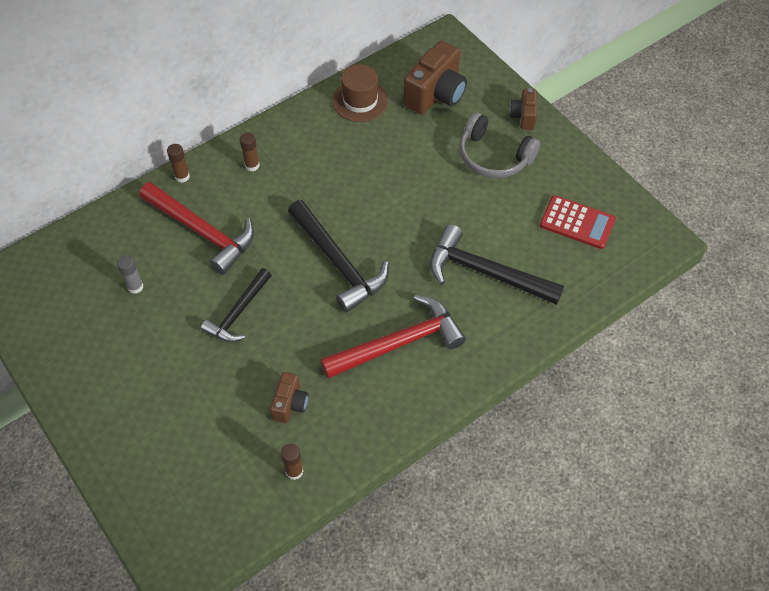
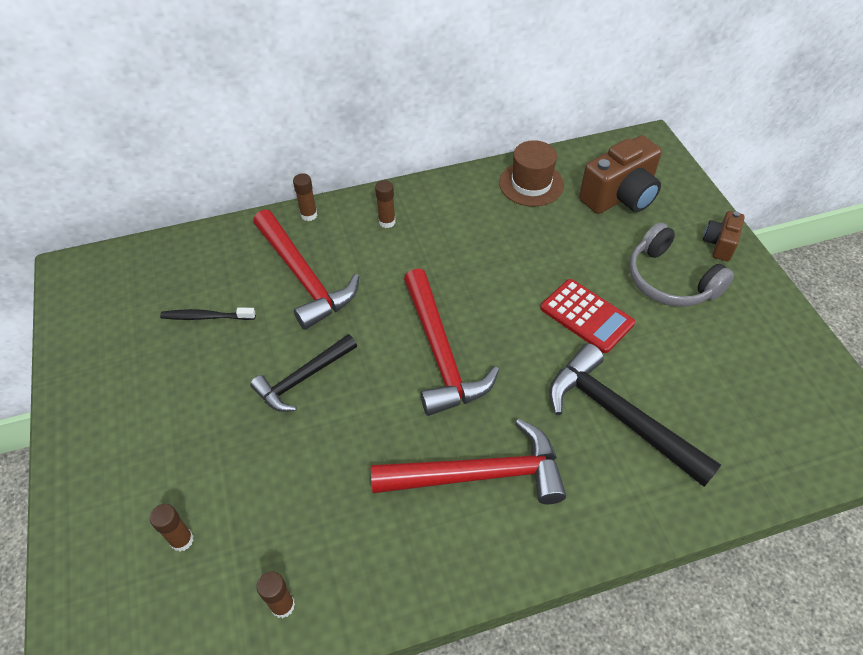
camera: 20 degrees right, 5 degrees down
(135, 287) = (206, 317): grey glue stick -> black toothbrush
(200, 453) = (182, 540): none -> brown glue stick
(290, 404) = (315, 511): brown camera -> none
(338, 263) = (441, 353): black hammer -> red hammer
(577, 222) = (758, 386): red calculator -> red calculator (586, 316)

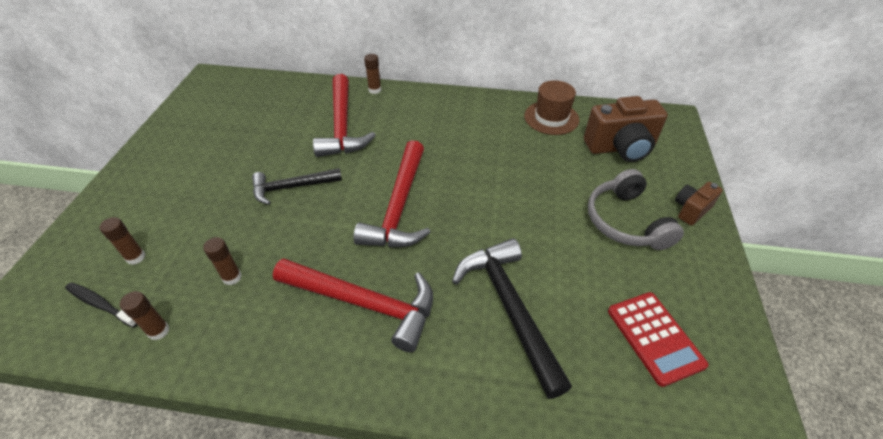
camera: 25 degrees right, 5 degrees down
(206, 317) = (262, 128): black toothbrush -> black toothbrush (101, 304)
(387, 222) = (424, 110): brown glue stick -> brown glue stick (232, 277)
(586, 316) = (533, 222): red calculator -> red calculator (654, 337)

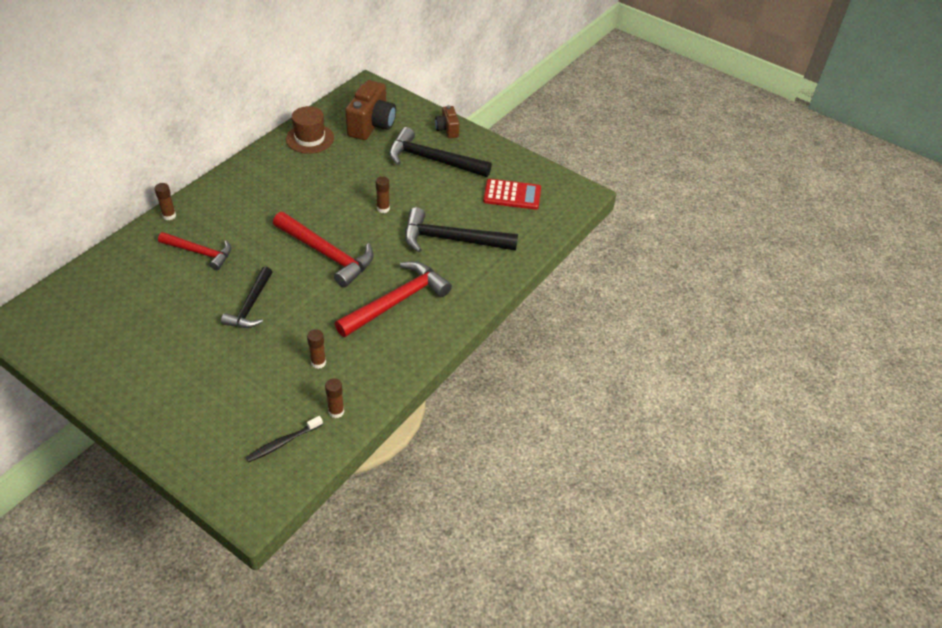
camera: 65 degrees left, 0 degrees up
(136, 257) = (248, 416): brown glue stick -> brown glue stick (383, 209)
(342, 126) = (200, 252): red hammer -> red hammer, size x0.64
(625, 221) = (432, 160): grey headphones -> black hammer

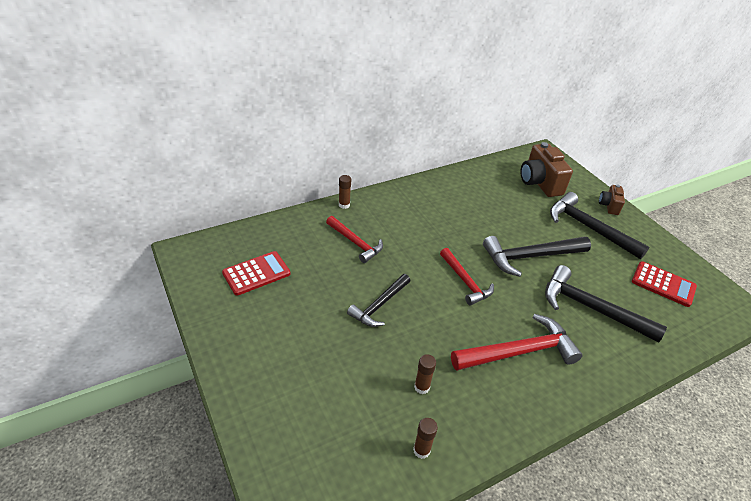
camera: 25 degrees right, 5 degrees down
(107, 318) = (256, 273): none -> red calculator
(283, 443) = (356, 463): black toothbrush -> none
(310, 138) = (482, 178): brown hat -> none
(327, 254) = (465, 281): red hammer -> red hammer, size x0.64
(371, 125) = (539, 183): brown camera -> brown camera turned 120 degrees clockwise
(383, 209) = (530, 257): brown glue stick -> black hammer

